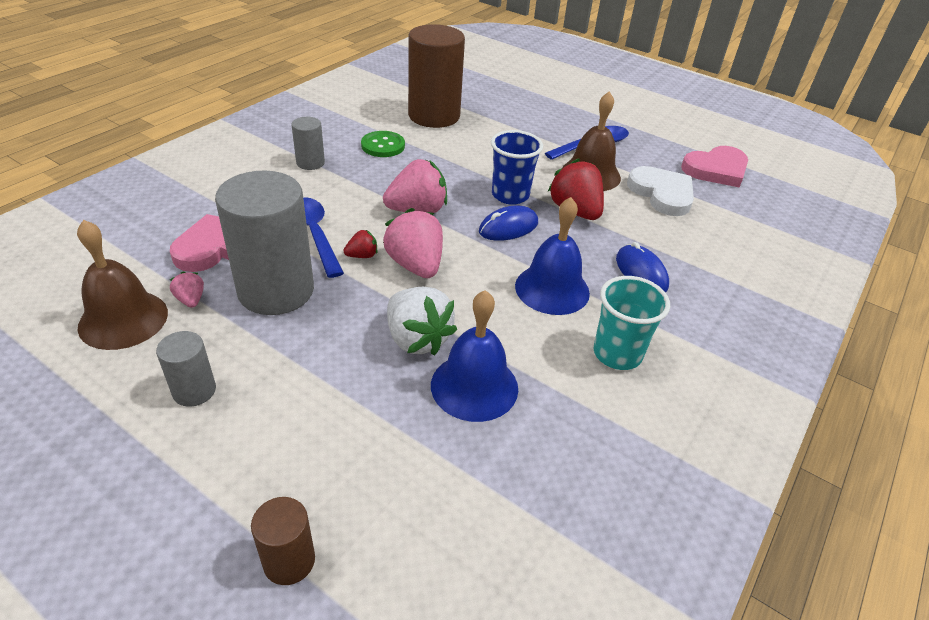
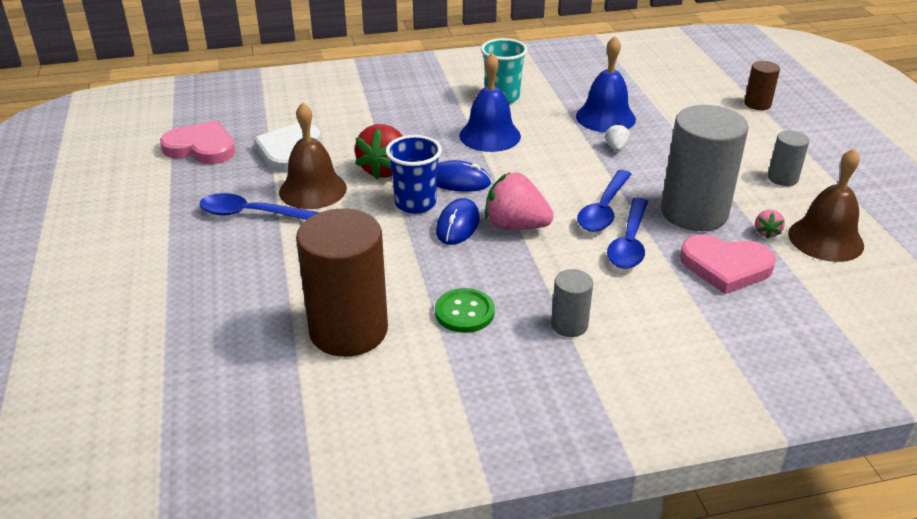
camera: 135 degrees left, 5 degrees down
(362, 255) = (603, 209): red strawberry -> blue spoon
(415, 265) = (568, 186): pink strawberry -> none
(417, 339) = (616, 148): white strawberry -> white strawberry, size x0.48
(641, 272) = (413, 119): blue mouse -> blue mouse (458, 225)

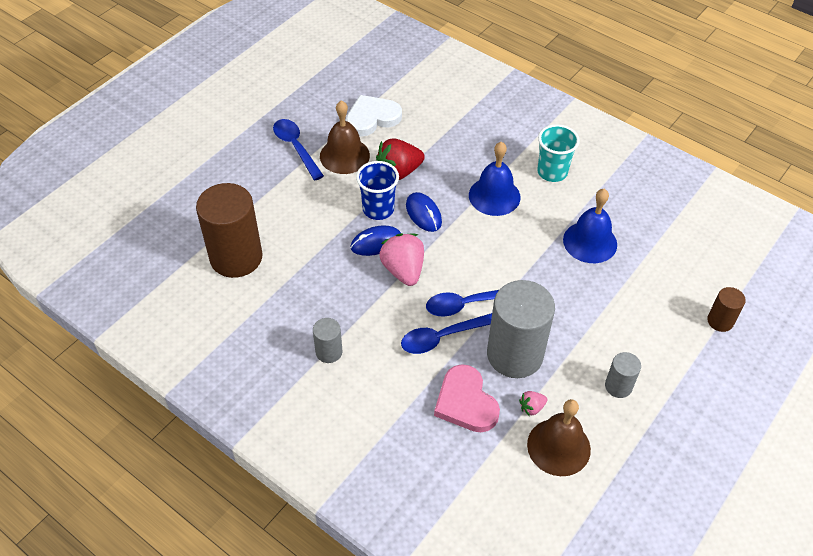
camera: 50 degrees right, 15 degrees up
(201, 148) = (335, 80): pink heart -> none
(464, 312) = (296, 297): green button -> none
(616, 148) = (553, 270): white strawberry -> none

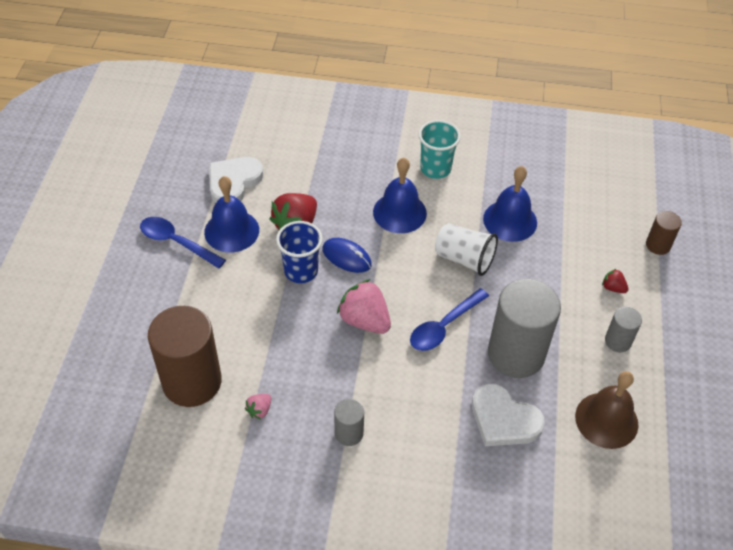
camera: 30 degrees left, 0 degrees up
(344, 155) = (231, 231): brown bell -> blue bell
(376, 243) = (321, 305): blue mouse -> none
(442, 337) = (443, 368): blue spoon -> none
(466, 402) = (503, 419): pink heart -> white heart
(524, 257) = (464, 259): none -> white cup
(531, 407) = (562, 396): pink strawberry -> pink strawberry (259, 410)
(647, 339) = (613, 288): none -> red strawberry

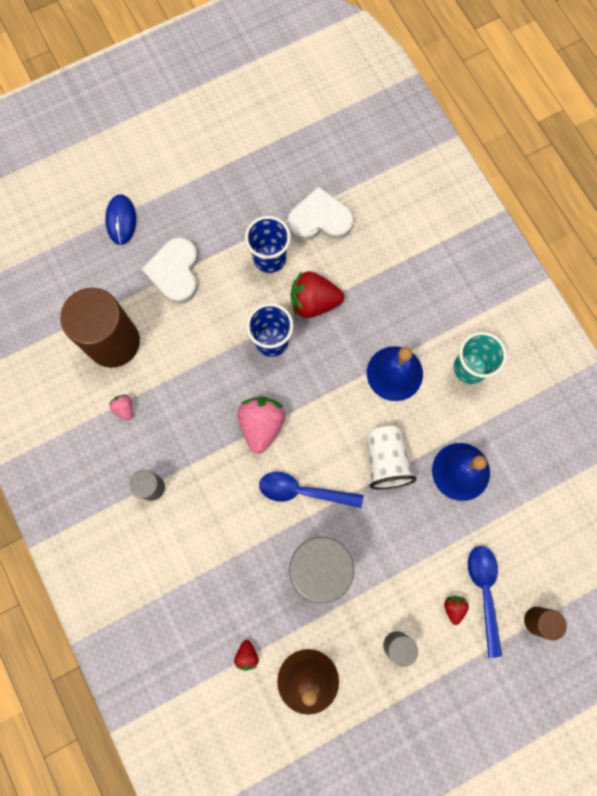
camera: 55 degrees right, 25 degrees up
(176, 242) = (226, 228): blue spoon -> blue spoon (484, 592)
(231, 231) = (269, 258): blue bell -> blue cup
(259, 410) = (124, 408): pink strawberry -> pink strawberry turned 60 degrees clockwise
(346, 257) = (313, 365): blue mouse -> blue mouse (121, 220)
(503, 419) = (248, 597): white heart -> white heart (175, 272)
(553, 451) = (247, 655): none -> red strawberry

